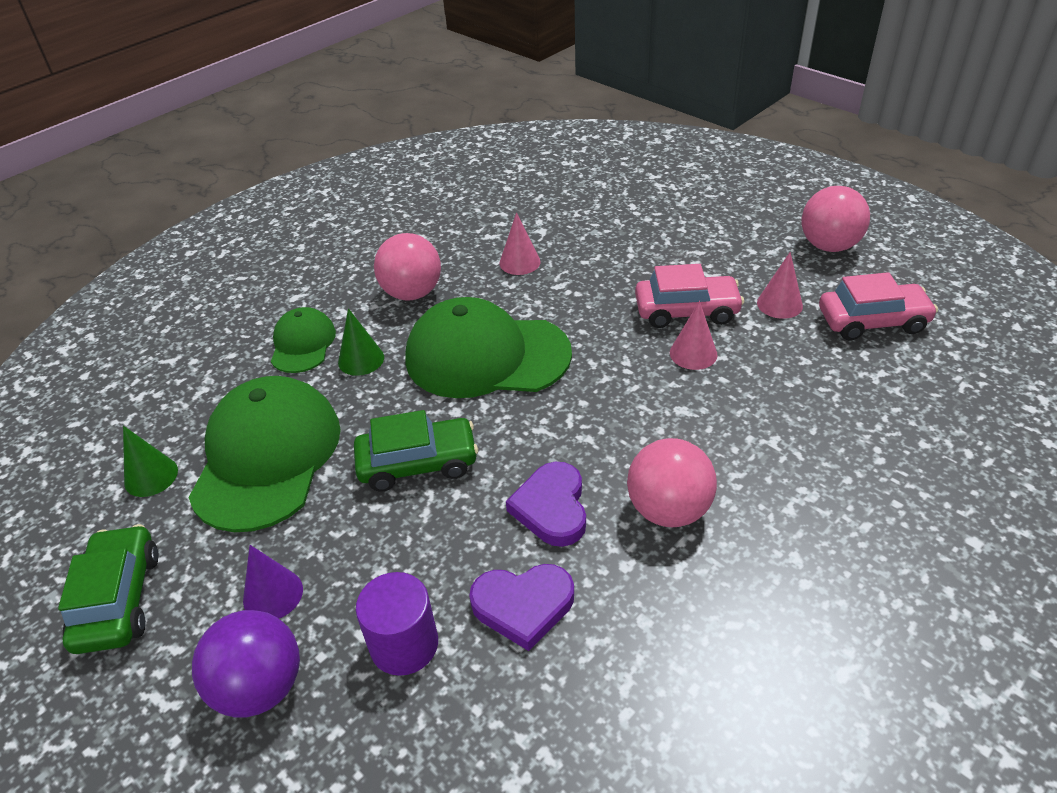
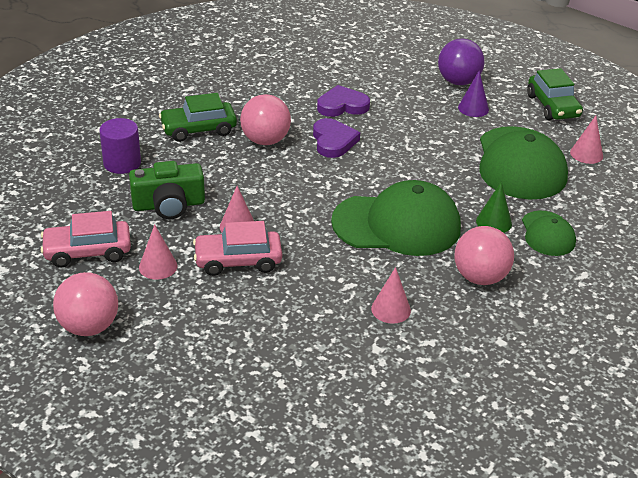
camera: 170 degrees right, 5 degrees down
(151, 476) = (586, 154): green cone -> pink cone
(404, 644) = (397, 94): purple cylinder -> purple cylinder (122, 163)
(418, 463) = (421, 161): green car -> green car (198, 129)
(794, 385) = (169, 205): none -> green camera

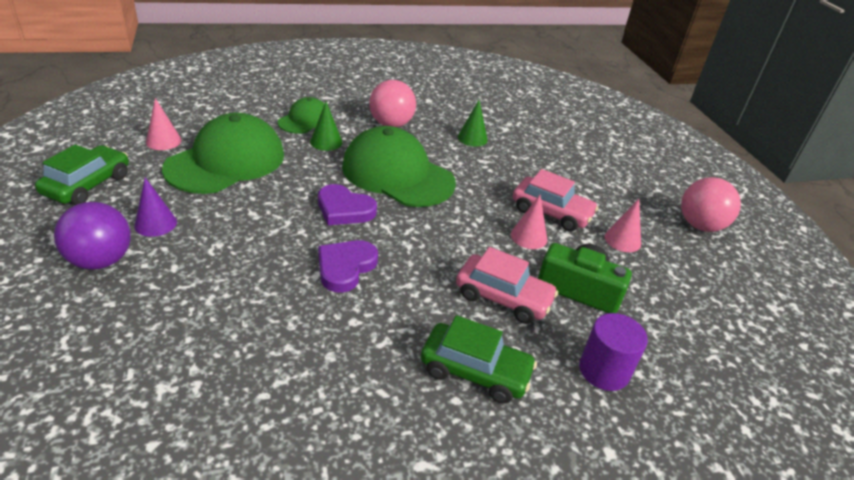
camera: 145 degrees left, 0 degrees up
(87, 251) = (683, 283): pink car -> pink car (503, 297)
(265, 140) = (414, 308): pink ball -> none
(342, 105) = (272, 305): purple heart -> purple heart (344, 209)
(391, 309) = (472, 138): pink cone -> green cone

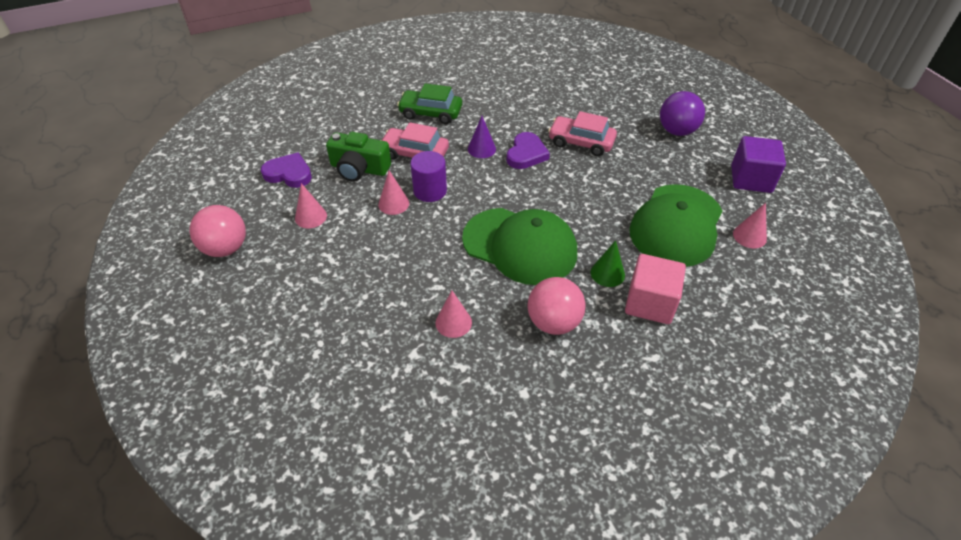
camera: 175 degrees right, 10 degrees up
(87, 185) = (751, 179): green car -> purple cube
(155, 223) = (672, 159): purple cone -> purple cone (481, 149)
(304, 120) = (650, 303): green cap -> pink cube
(344, 209) = (549, 198): purple heart -> purple heart (289, 173)
(472, 138) = (453, 322): green cone -> pink cone
(551, 212) = (370, 233): pink car -> pink car (581, 142)
(604, 370) = (355, 124): purple cylinder -> purple cylinder (430, 191)

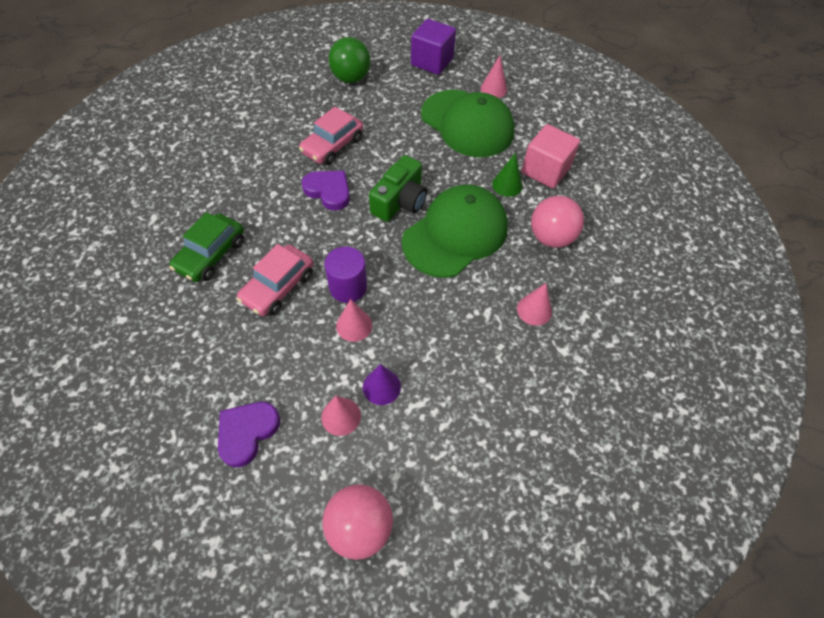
camera: 75 degrees left, 10 degrees up
(359, 169) = (277, 349): green camera -> green camera (400, 201)
(481, 149) = (301, 225): purple cone -> purple cone (381, 387)
(677, 131) = (351, 78): purple ball -> green ball

